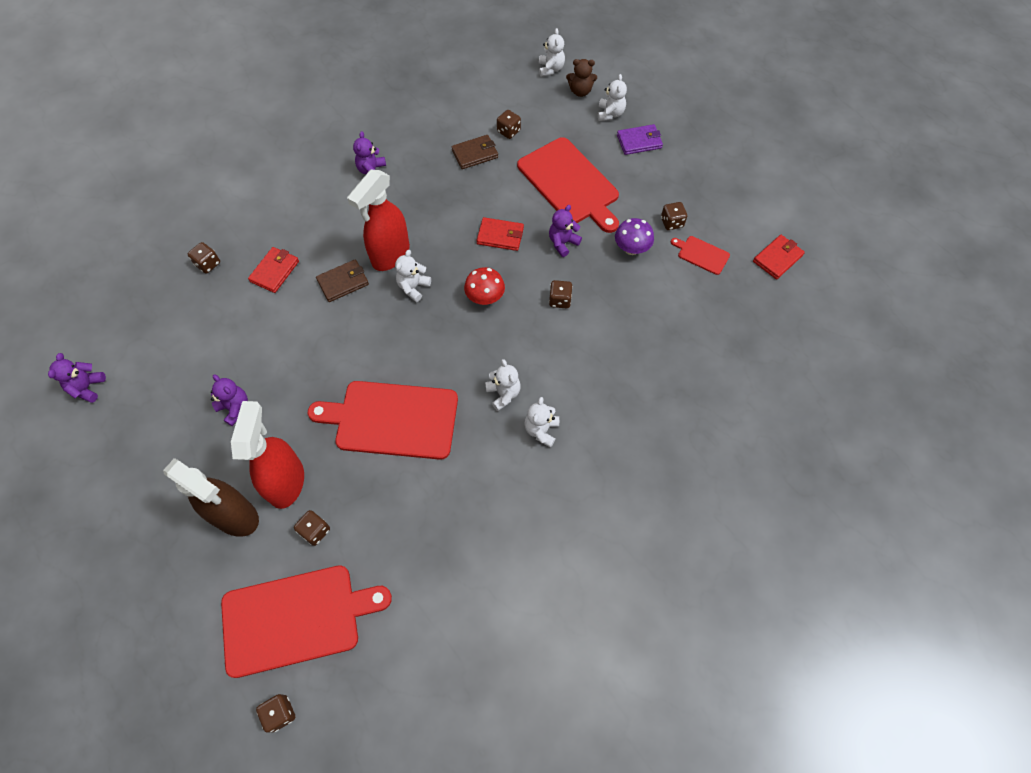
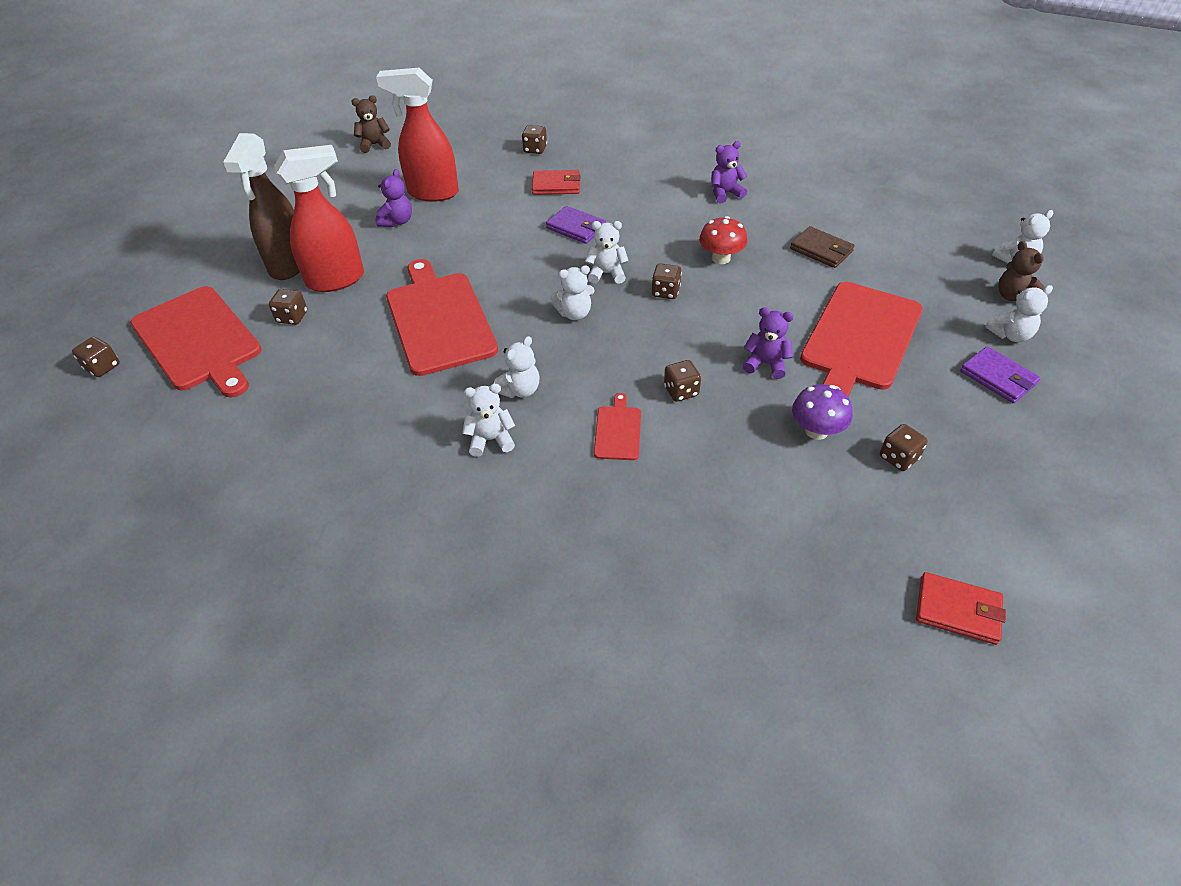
camera: 65 degrees right, 15 degrees down
(87, 387) = (374, 145): purple teddy bear -> brown teddy bear
(343, 282) = (576, 228): brown wallet -> purple wallet
(390, 255) = (633, 244): red spray bottle -> red spray bottle (432, 193)
(444, 327) = (574, 313): none -> white teddy bear
(485, 297) = (635, 329): red mushroom -> red mushroom (721, 258)
(500, 236) = (728, 310): red wallet -> none
(508, 131) = (881, 262): brown dice -> brown dice (665, 292)
(701, 254) = (876, 510): red cutting board -> red cutting board (618, 430)

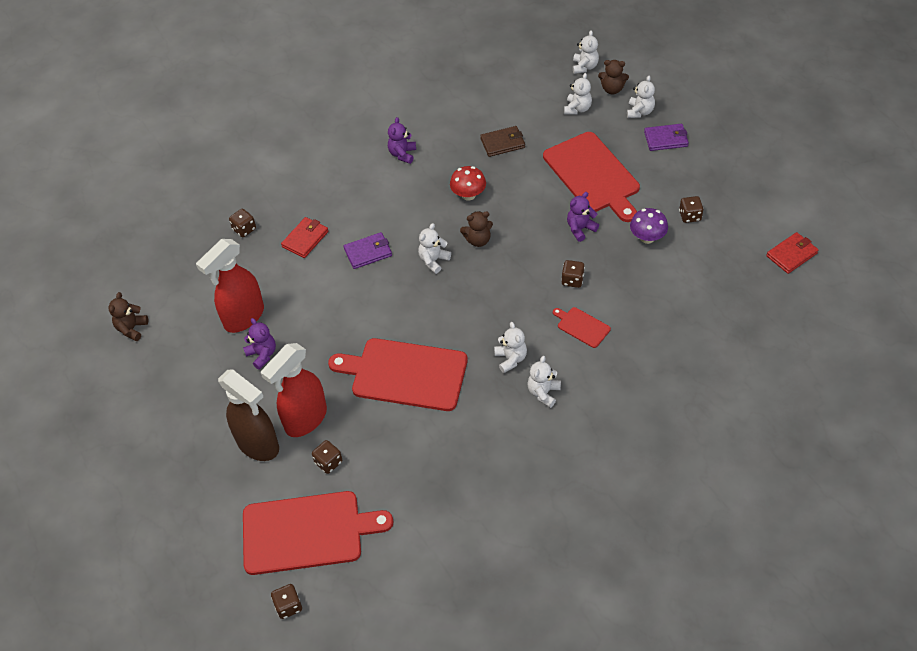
camera: 55 degrees left, 5 degrees up
(336, 280) = (305, 419): red spray bottle -> red spray bottle turned 150 degrees counterclockwise
(574, 313) = (460, 297): white teddy bear -> white teddy bear (577, 109)
(665, 292) = (478, 240): brown dice -> brown teddy bear

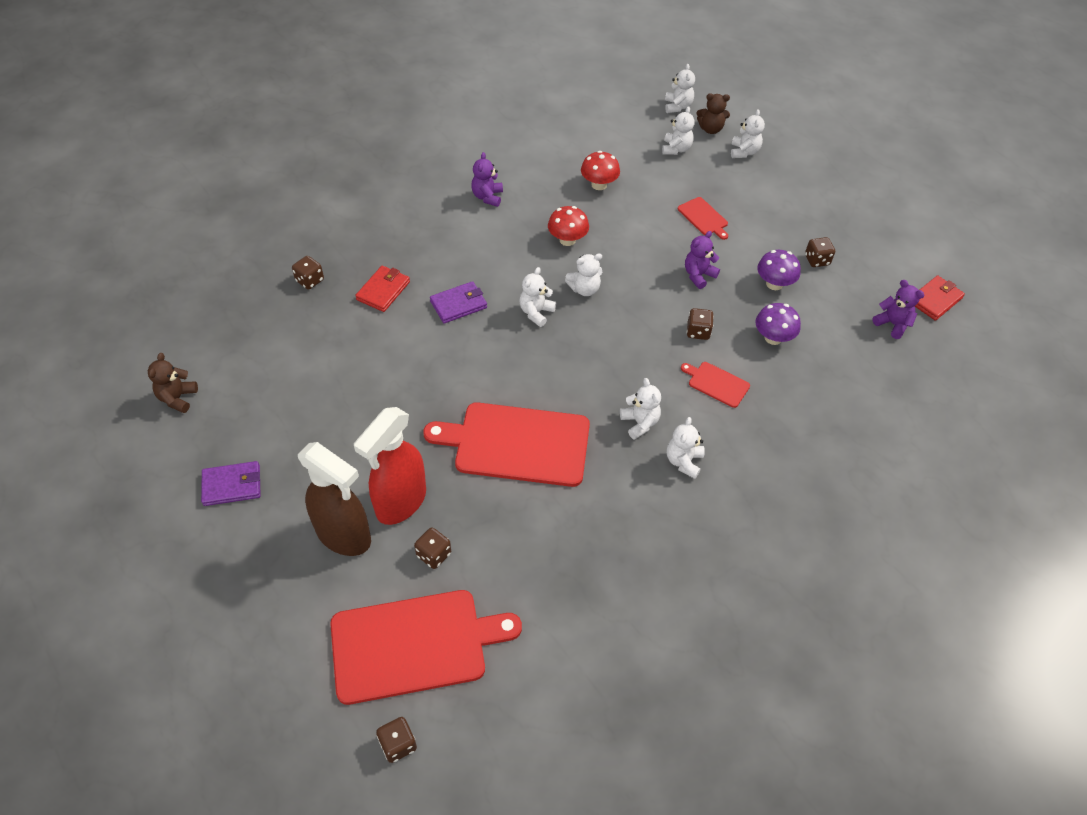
camera: 10 degrees left, 0 degrees up
(243, 317) = (315, 382): red spray bottle -> none
(262, 354) = (341, 425): purple teddy bear -> purple teddy bear (892, 324)
(478, 240) = (584, 289): brown teddy bear -> white teddy bear
(502, 143) = (599, 185): brown wallet -> red mushroom
(593, 175) = (703, 217): red cutting board -> red cutting board, size x0.45
(638, 287) = (773, 338): none -> purple mushroom
(666, 139) = (777, 180): purple wallet -> purple wallet (232, 485)

